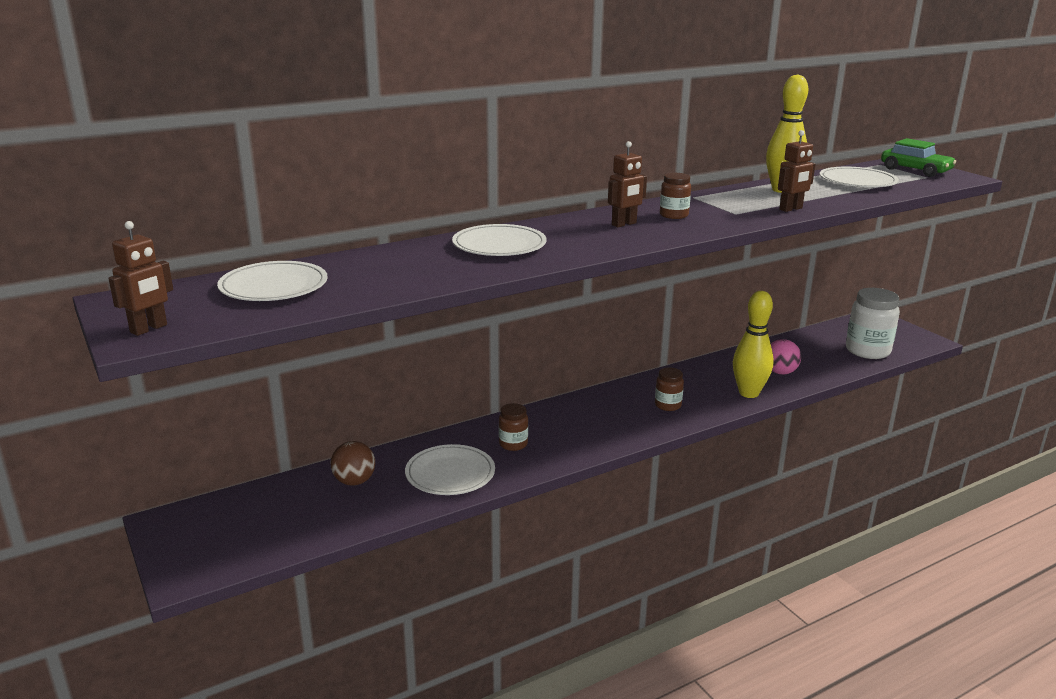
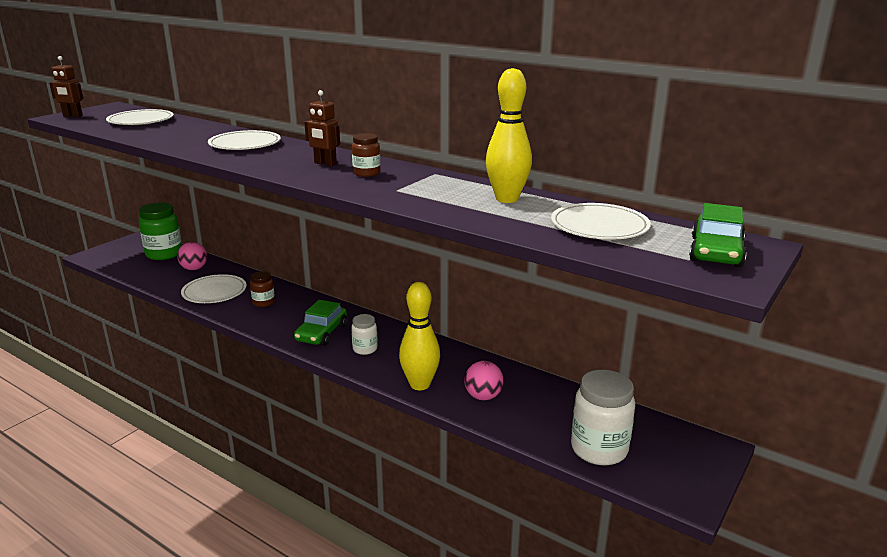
camera: 65 degrees right, 0 degrees up
(266, 502) = (164, 254): none -> green jar
(354, 481) = (194, 269): brown ball -> pink ball
(617, 421) = (321, 333): none -> green car
(668, 405) = (365, 349): brown jar -> white jar
(791, 209) = (436, 207): brown robot -> none

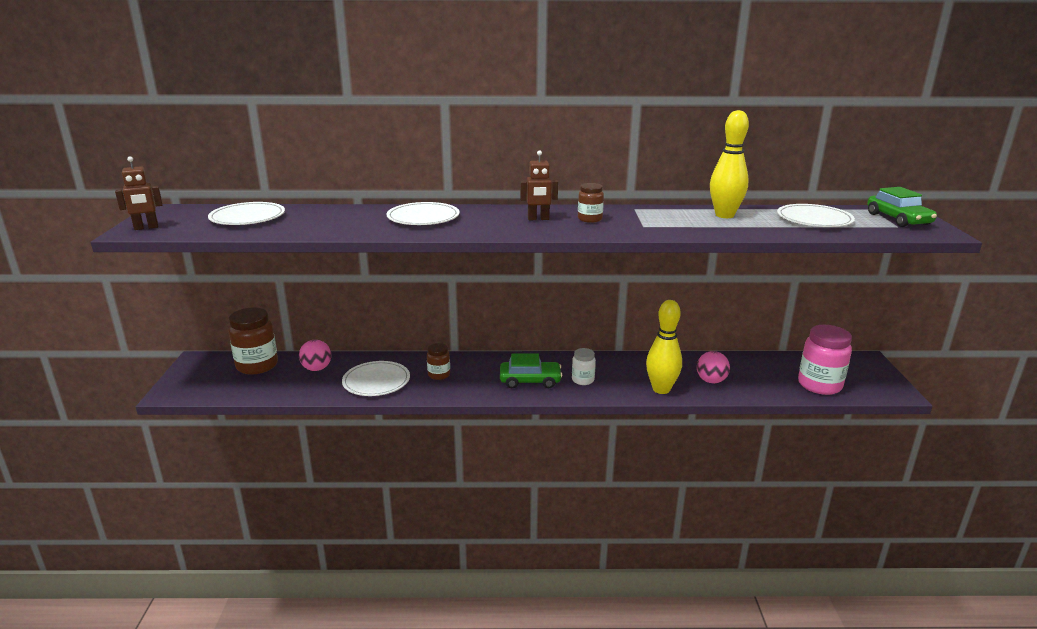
camera: 35 degrees left, 0 degrees up
(164, 254) = (257, 366): green jar -> brown jar
(321, 333) = (530, 380): green car -> green car turned 75 degrees counterclockwise
(599, 449) = (819, 385): white jar -> pink jar

